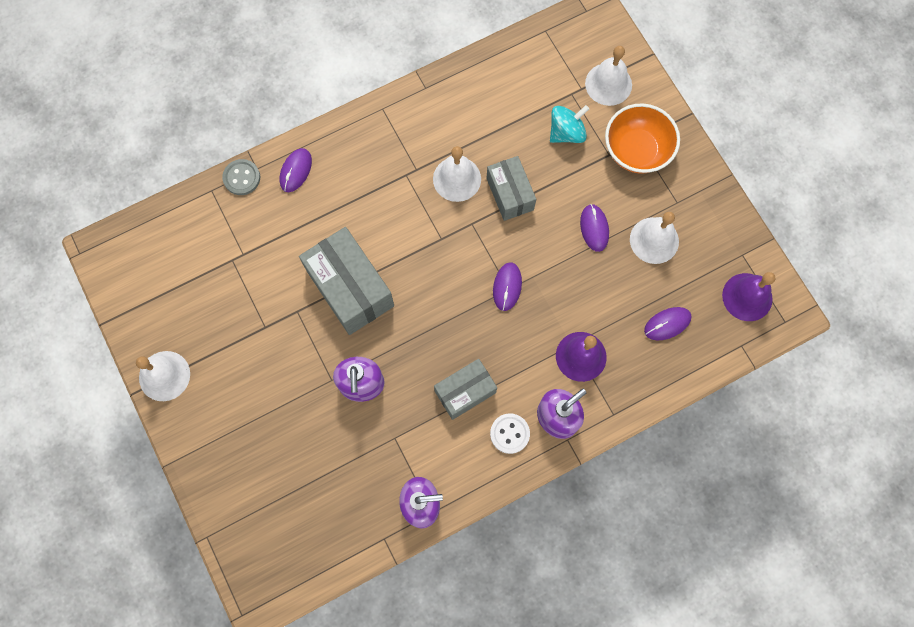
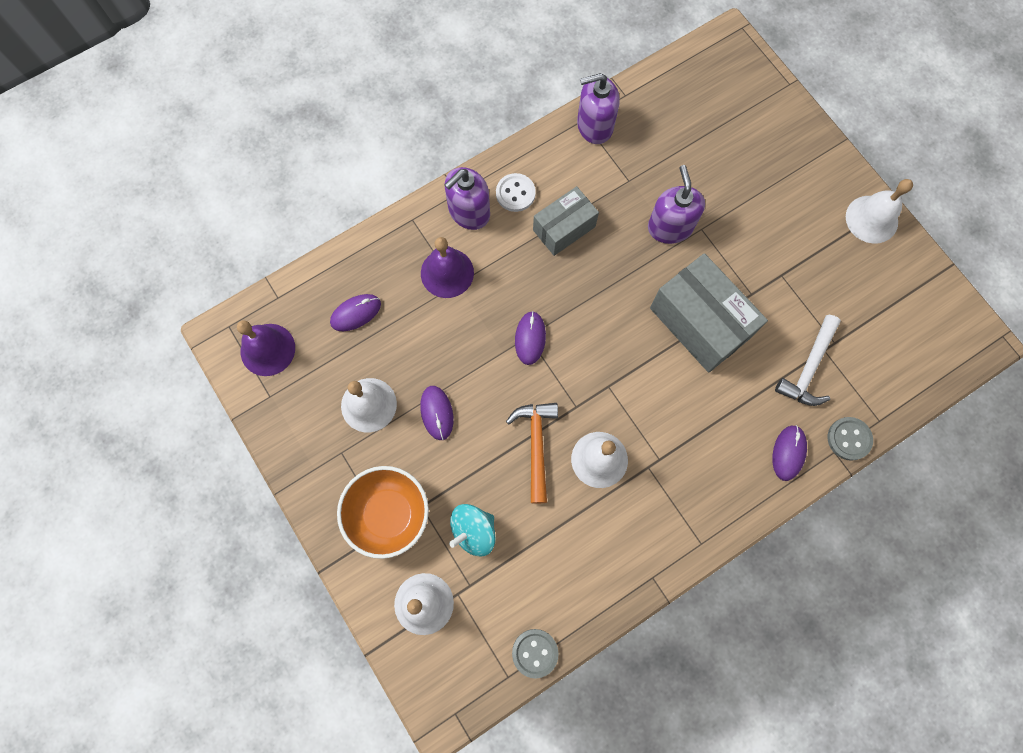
camera: 175 degrees right, 0 degrees up
(261, 240) = (809, 368): none -> white hammer
(509, 194) = (536, 446): grey box -> orange hammer
(523, 44) = (535, 653): none -> grey button

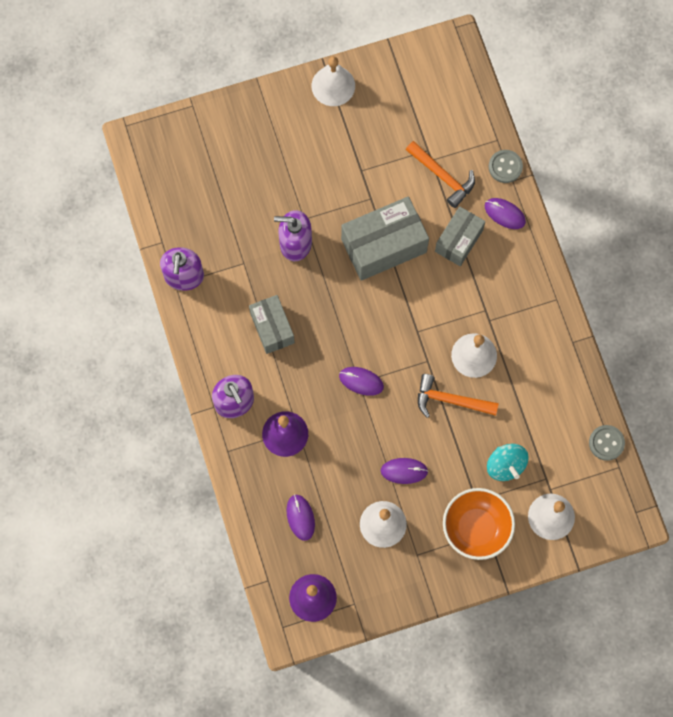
camera: 75 degrees left, 0 degrees up
(515, 193) = (228, 359): white button -> none
(735, 406) = (459, 241): none -> grey box
(809, 368) = (442, 176): white hammer -> orange hammer

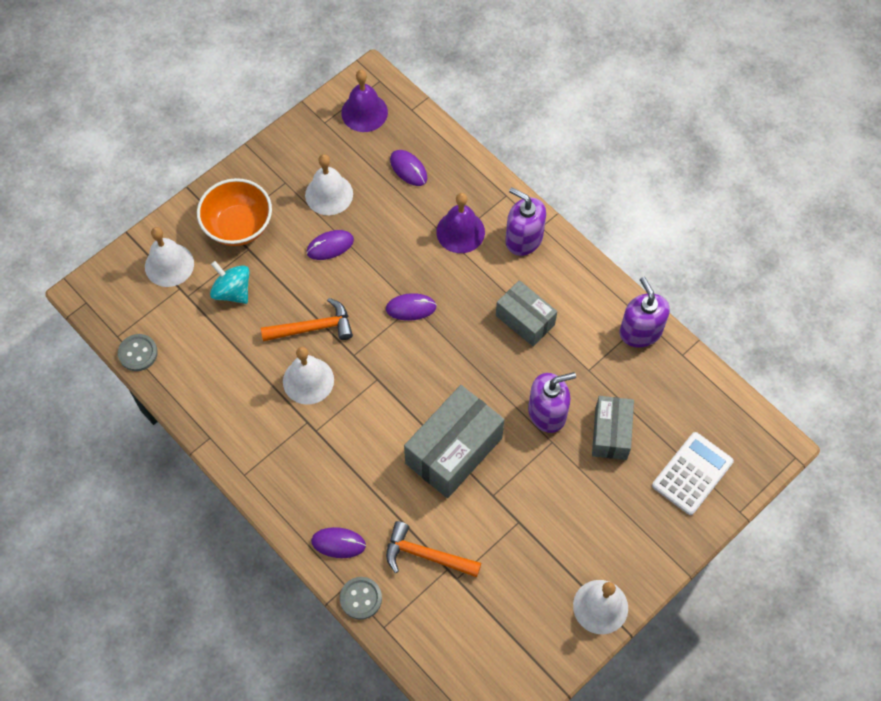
camera: 155 degrees right, 10 degrees down
(211, 148) = (692, 473): none -> white calculator
(459, 241) = (376, 491): grey box -> grey box (610, 433)

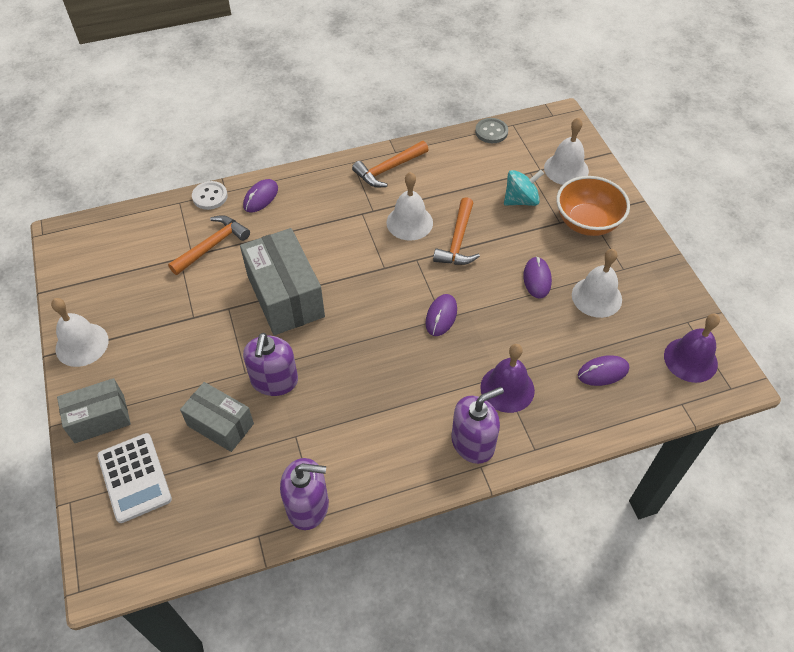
camera: 115 degrees right, 10 degrees down
(239, 432) = (389, 169): none -> orange hammer
(361, 598) = (210, 196): grey button -> white button
(525, 320) = (379, 404): grey box -> grey box (99, 419)

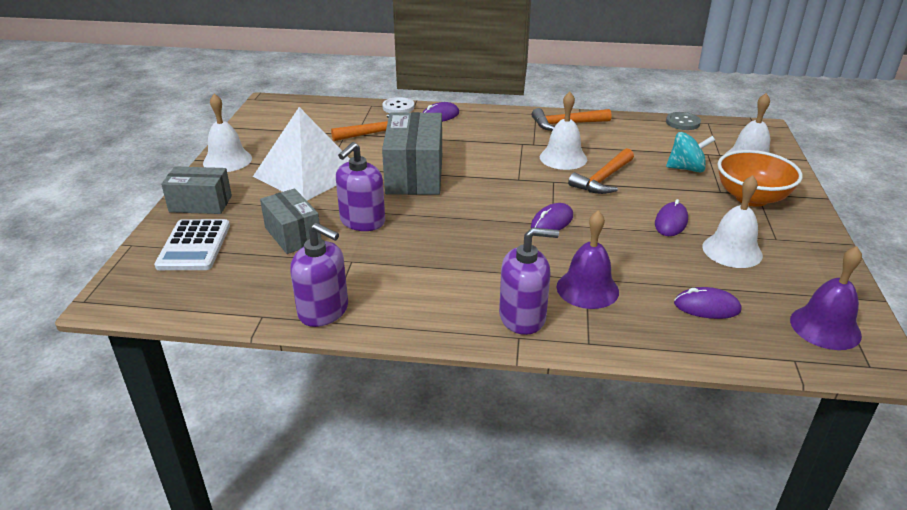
camera: 25 degrees right, 20 degrees down
(180, 334) = (308, 174): none -> white pyramid

